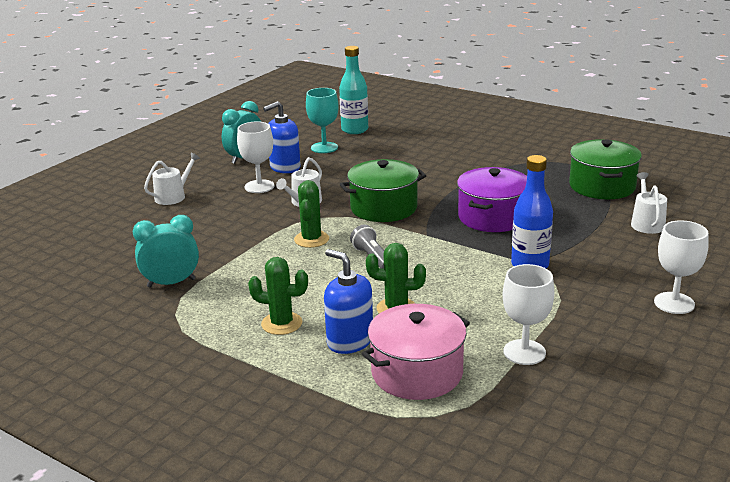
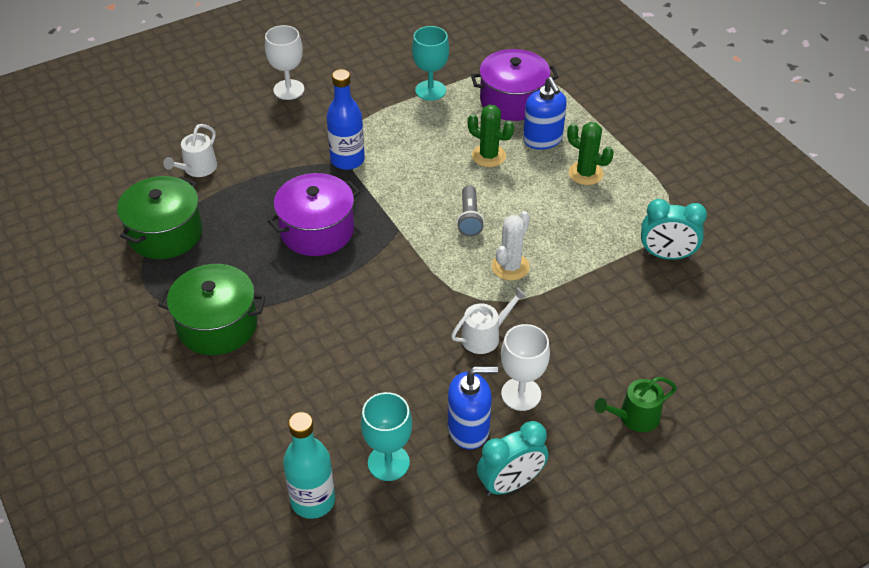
camera: 155 degrees left, 20 degrees up
(173, 196) = (634, 417): white watering can -> green watering can
(311, 239) = (510, 267): green cactus -> white cactus
(383, 208) = (407, 289): green pot -> green pot (217, 325)
(417, 372) = (513, 100): pink pot -> purple pot
(524, 352) = (430, 90): white goblet -> turquoise goblet

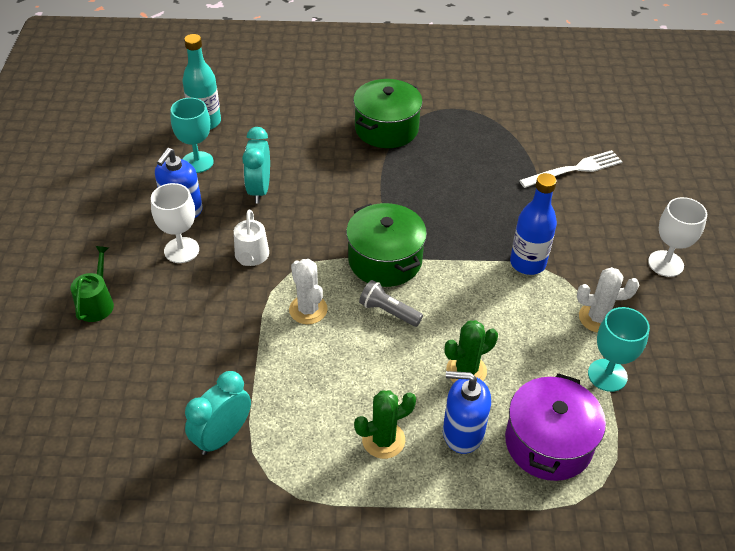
camera: 120 degrees right, 0 degrees up
(165, 233) = (503, 132): green pot -> green pot (385, 260)
(197, 169) = (574, 169): white watering can -> white fork
(317, 230) = (447, 210): purple pot -> none
(378, 108) = (597, 318): none -> white cactus
(510, 483) = (122, 209): turquoise clock -> turquoise clock (259, 190)

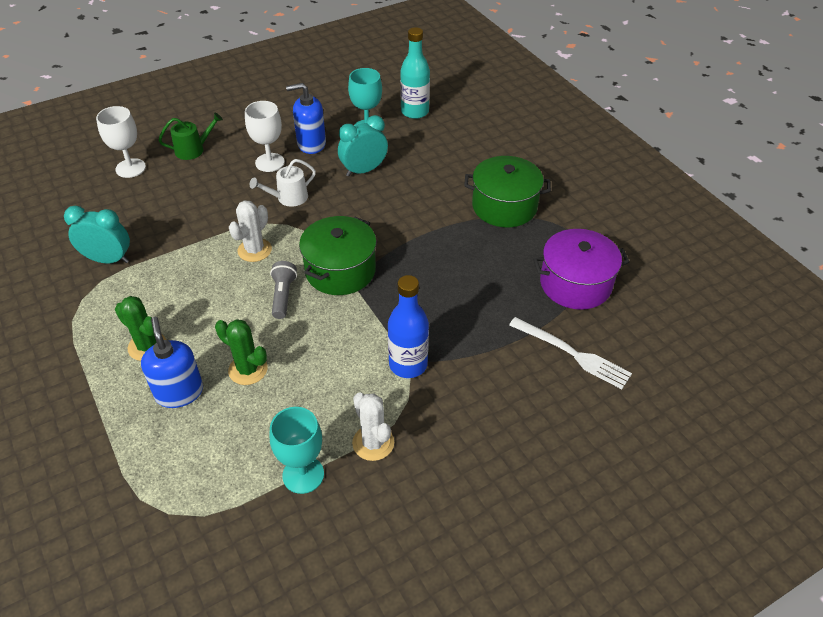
camera: 60 degrees right, 0 degrees up
(548, 442) = (197, 456): purple pot -> purple pot (575, 284)
(665, 263) = (493, 477): white goblet -> white goblet (130, 168)

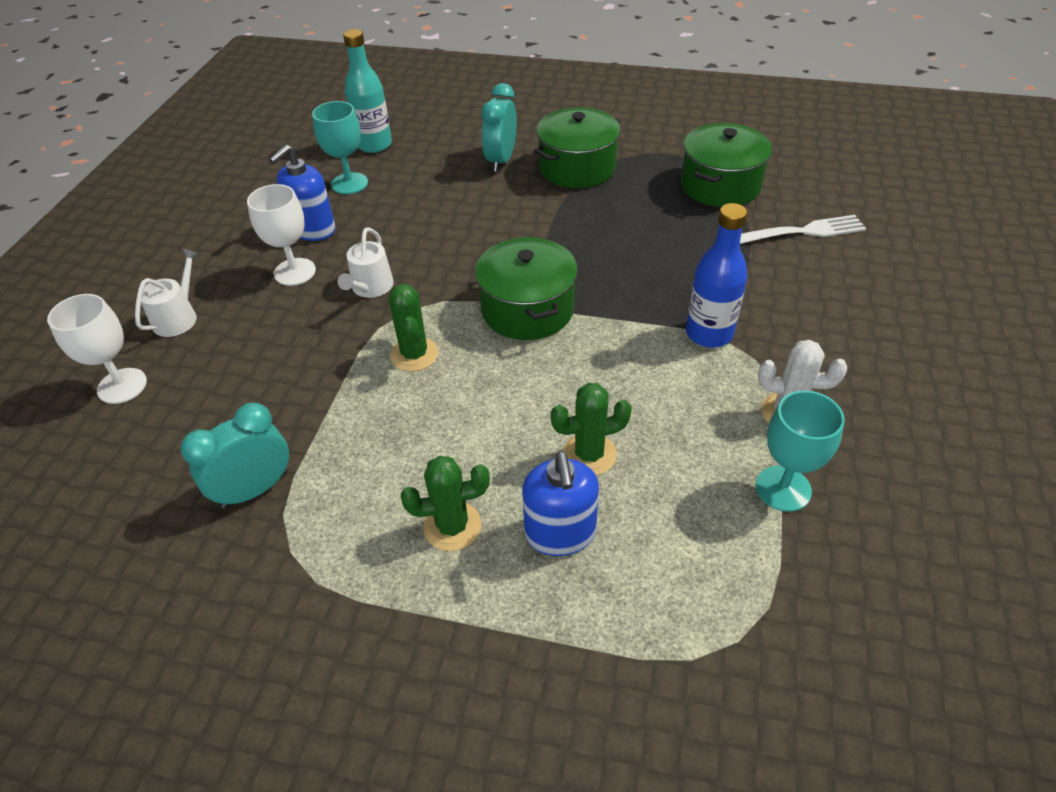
camera: 45 degrees left, 0 degrees up
(179, 392) = (560, 533): blue soap dispenser -> blue soap dispenser turned 120 degrees counterclockwise
(193, 150) = (178, 317): green watering can -> white watering can
(254, 250) = (414, 354): white cactus -> green cactus
(283, 296) = (512, 369): grey flashlight -> none
(364, 170) = (407, 218): turquoise clock -> turquoise clock (501, 160)
(575, 284) = (720, 185): purple pot -> green pot

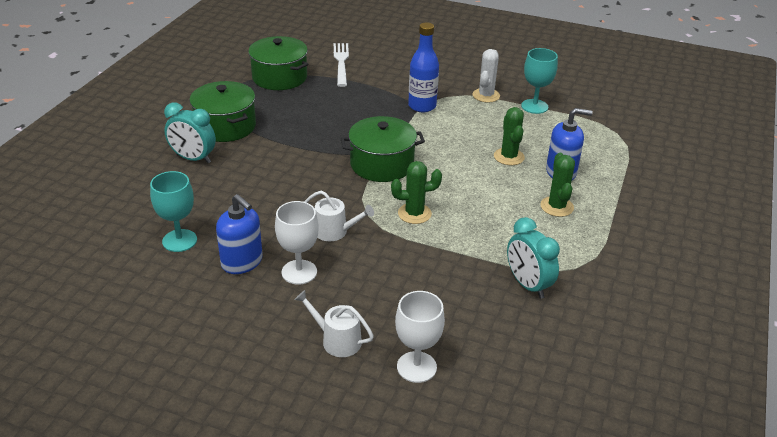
camera: 85 degrees left, 10 degrees down
(374, 145) = (121, 224): turquoise bottle -> none

